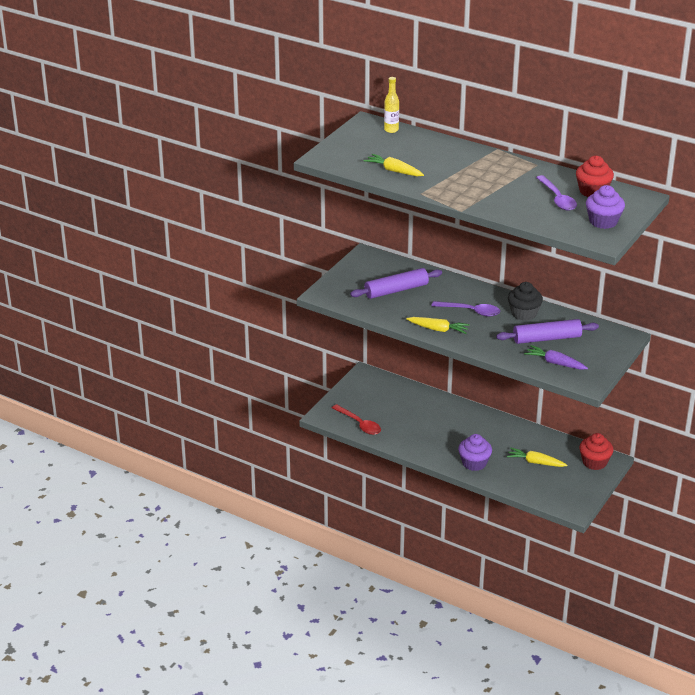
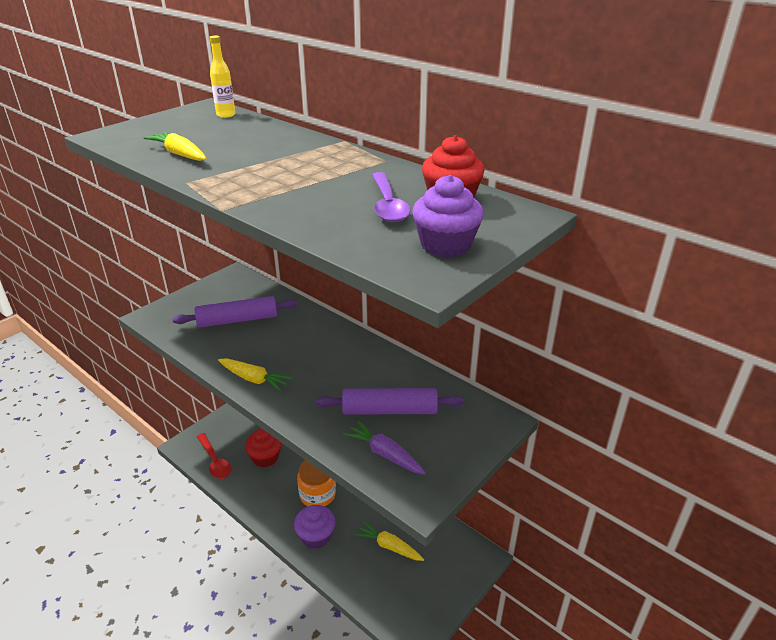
camera: 10 degrees right, 0 degrees up
(462, 437) = (317, 494): none -> orange jar
(471, 311) = (310, 358): purple spoon -> none
(524, 313) = (375, 368): black cupcake -> none
(594, 462) = (461, 557): red cupcake -> red cupcake (265, 457)

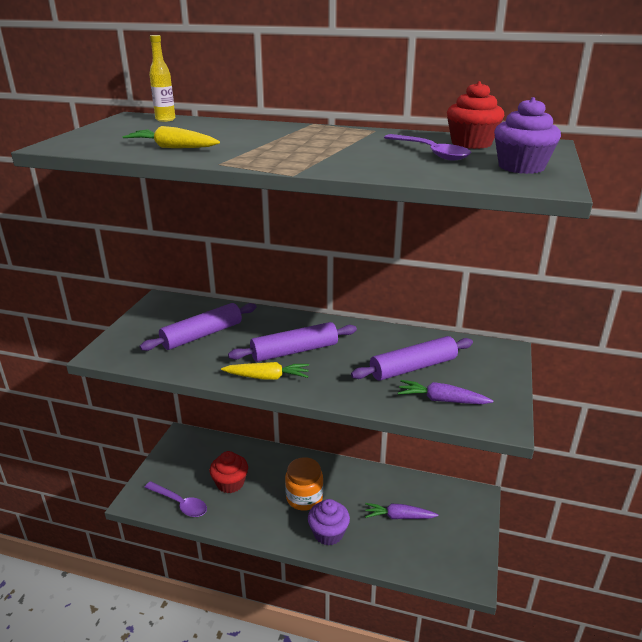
camera: 25 degrees left, 5 degrees down
(215, 461) = (180, 503): red spoon -> purple spoon
(299, 359) = (294, 351): none -> purple rolling pin
(389, 546) = (399, 517): yellow carrot -> purple carrot

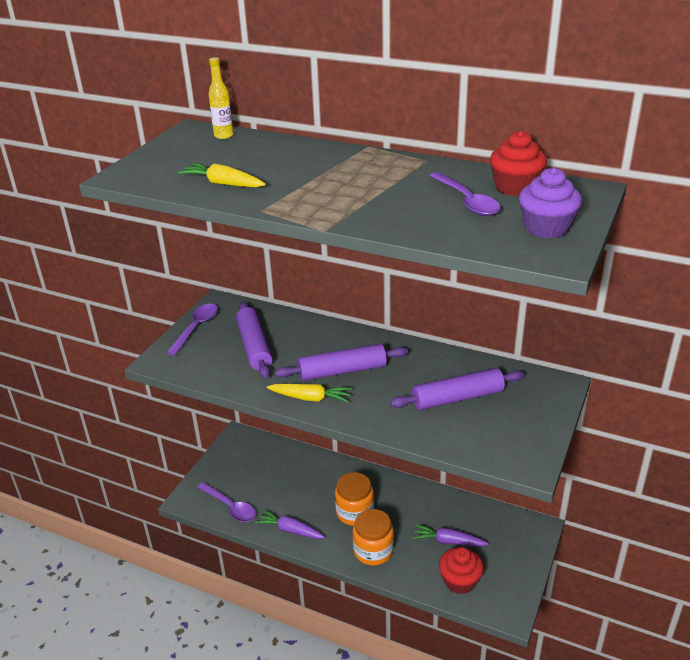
camera: 10 degrees right, 5 degrees up
(140, 322) = (196, 328): none -> purple spoon
(202, 335) = (254, 346): purple rolling pin -> purple rolling pin turned 75 degrees counterclockwise
(230, 483) = (282, 491): red cupcake -> red cupcake (459, 581)
(328, 533) = (373, 551): purple cupcake -> orange jar
(442, 400) = (476, 436): purple carrot -> purple carrot (290, 530)

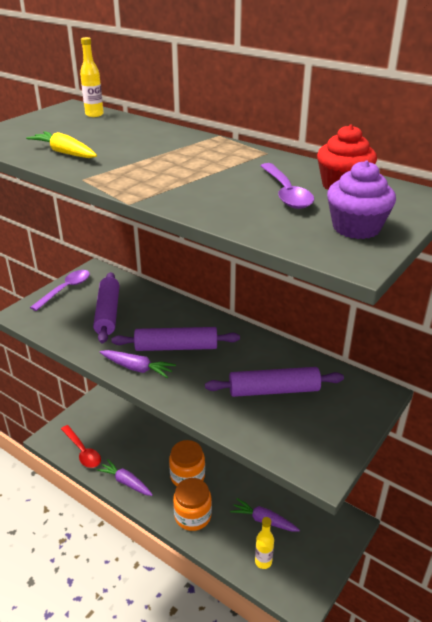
camera: 10 degrees right, 0 degrees up
(230, 507) = (82, 451): purple spoon -> red spoon
(310, 398) = (137, 368): yellow carrot -> purple carrot
(459, 581) = (263, 562): red cupcake -> yellow bottle

